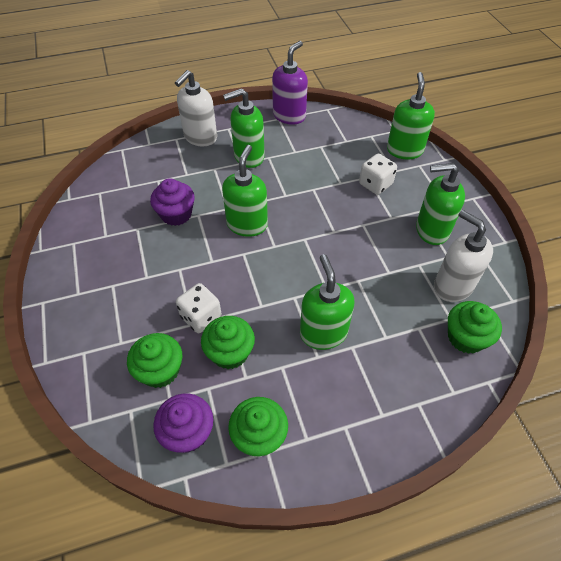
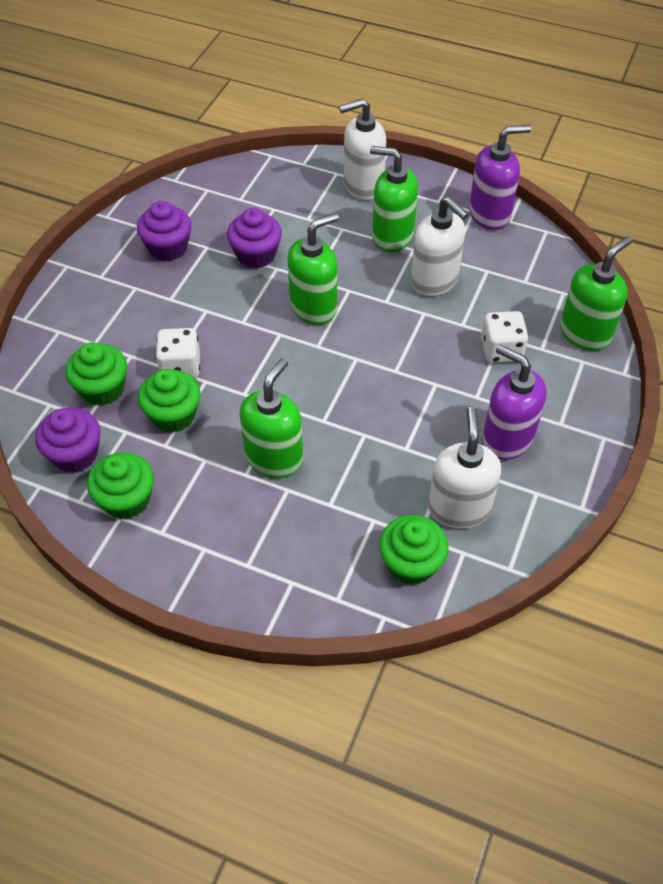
camera: 40 degrees right, 0 degrees up
(110, 245) = (168, 248): none -> purple cupcake
(299, 168) = (434, 281): none -> white soap dispenser
(431, 230) = (506, 439): green soap dispenser -> purple soap dispenser

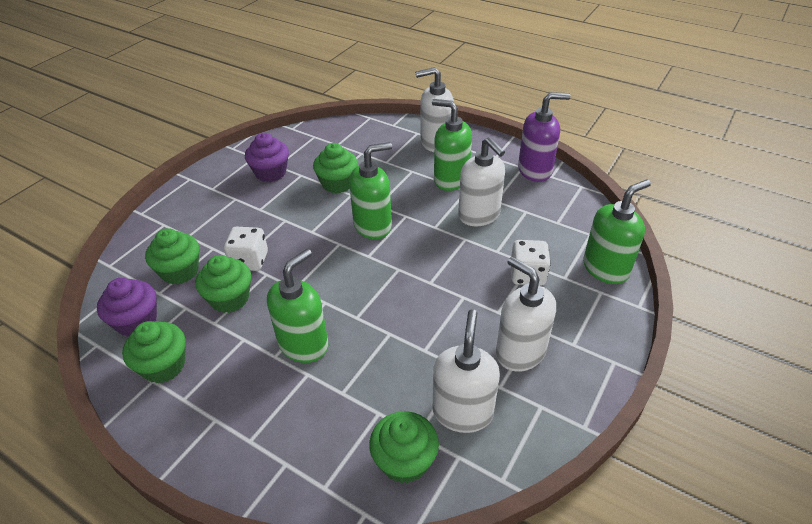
camera: 10 degrees right, 10 degrees down
(256, 255) = (337, 183): purple cupcake -> green cupcake
(506, 439) = (520, 352): purple soap dispenser -> white soap dispenser

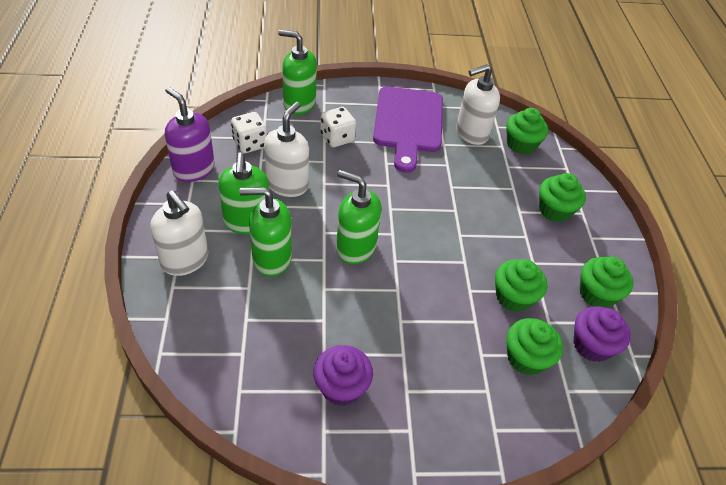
camera: 130 degrees left, 5 degrees up
(249, 261) = (468, 312): white dice -> white dice (250, 144)
(304, 344) = (503, 225): green soap dispenser -> green soap dispenser (271, 259)
(337, 183) = (315, 309): green cupcake -> green cupcake (554, 210)
(520, 352) = (408, 123): white soap dispenser -> purple cutting board

